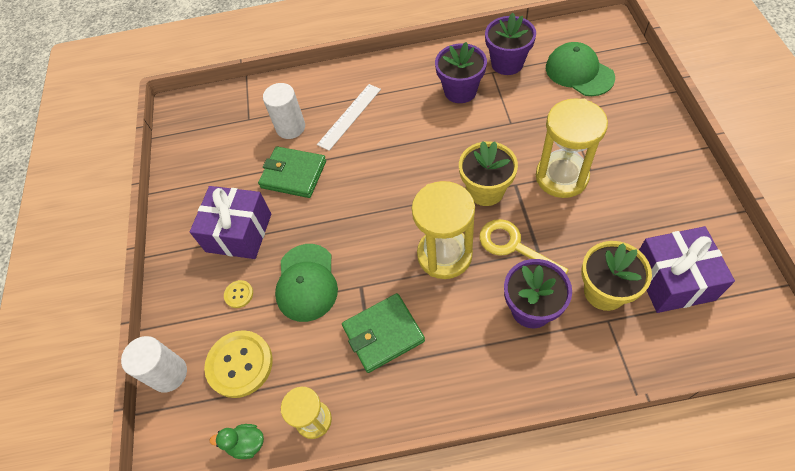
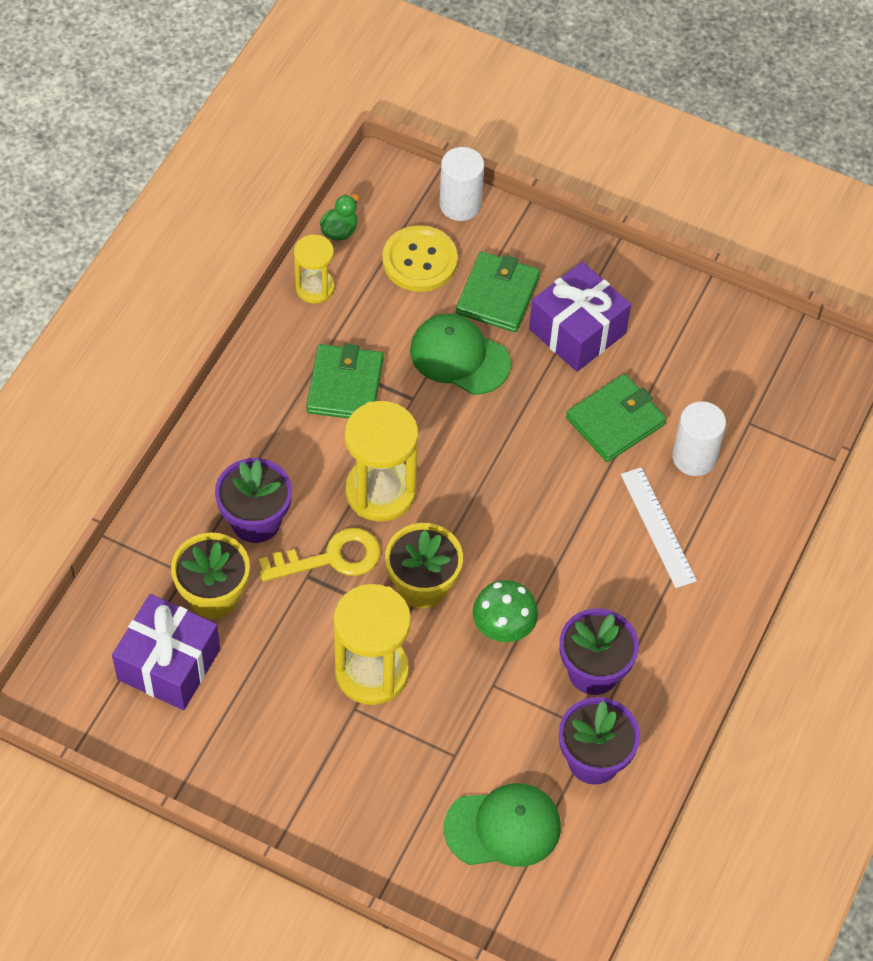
camera: 115 degrees right, 0 degrees up
(239, 294) = (498, 295): yellow button -> green wallet
(474, 139) = (503, 629): none -> green mushroom

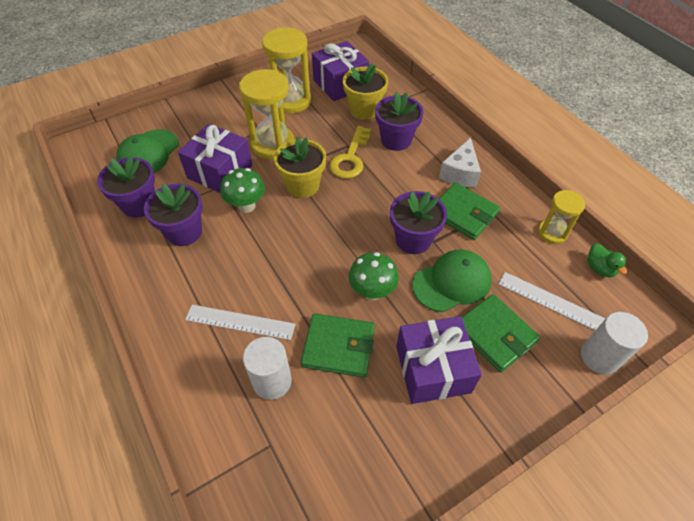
camera: 125 degrees right, 5 degrees down
(273, 417) = (460, 173): none -> white cheese
(380, 491) = (376, 196): yellow hourglass -> yellow hourglass (291, 101)
(419, 260) = (551, 302): yellow button -> white ruler
(425, 419) = (413, 240): none -> purple flower pot
(469, 704) = (220, 172): none -> purple gift
(527, 425) = (372, 292): none -> green mushroom
(615, 421) = (338, 347): green wallet -> green wallet turned 75 degrees counterclockwise

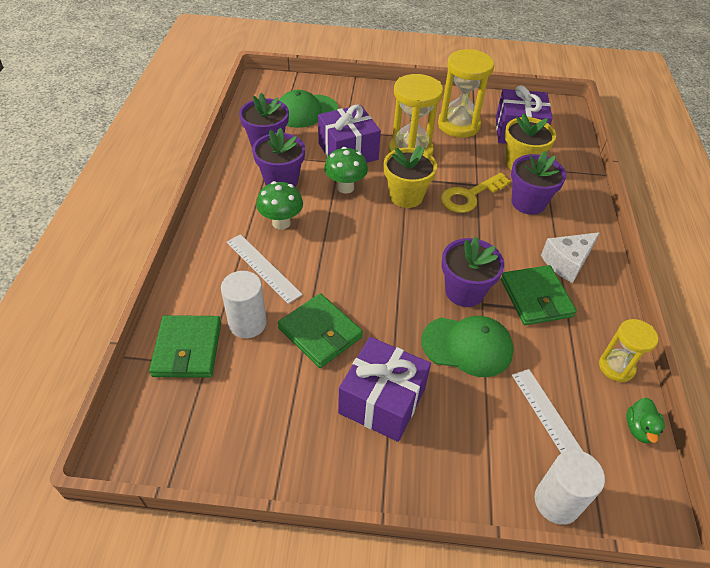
camera: 35 degrees right, 5 degrees down
(372, 292) = (387, 310): green mushroom -> green mushroom (281, 223)
(495, 334) = (467, 412): green wallet -> green wallet (187, 349)

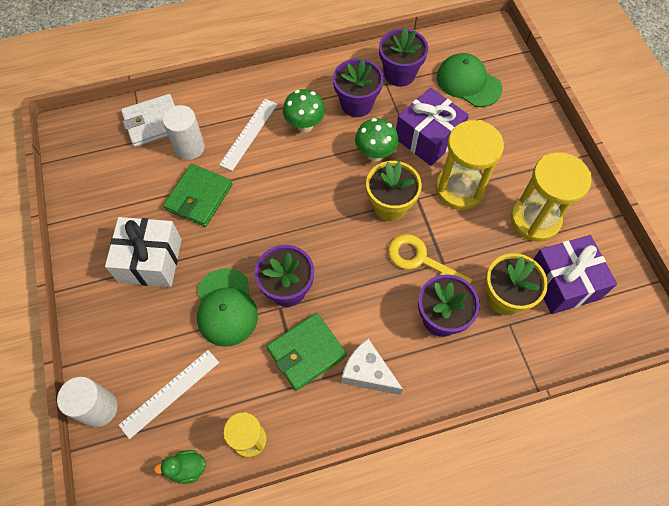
camera: 70 degrees right, 15 degrees up
(187, 349) = (153, 122): green wallet -> white wallet
(382, 401) = (150, 261): purple gift -> white gift

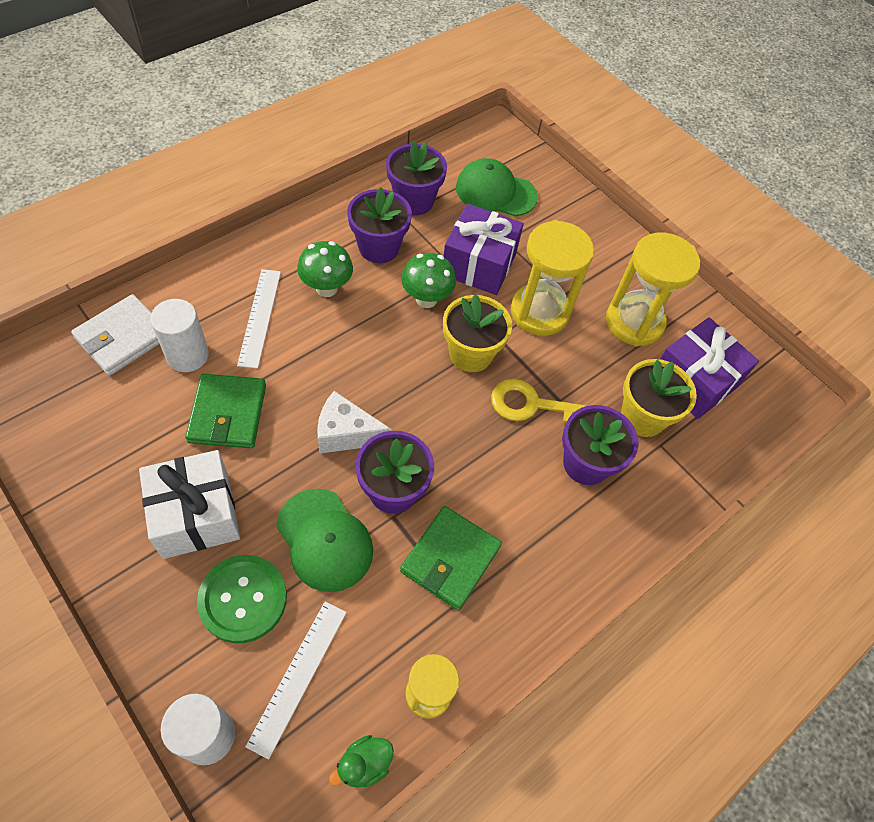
camera: 30 degrees left, 5 degrees down
(156, 328) = (243, 599): none -> green button
(367, 373) = (533, 557): white cheese -> white cheese (346, 433)

